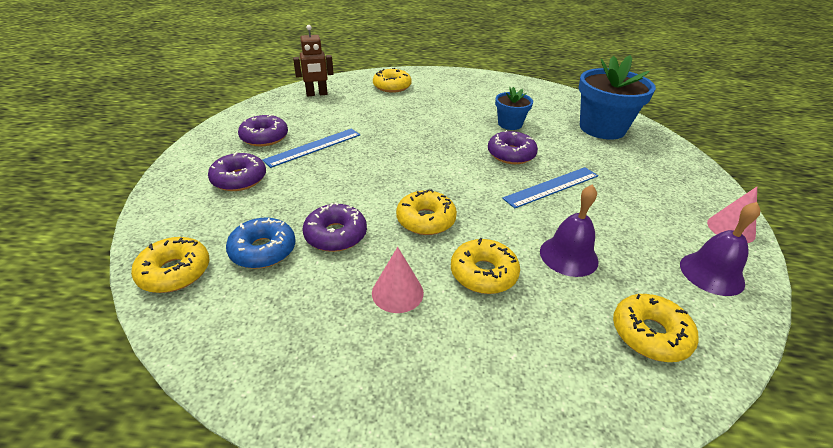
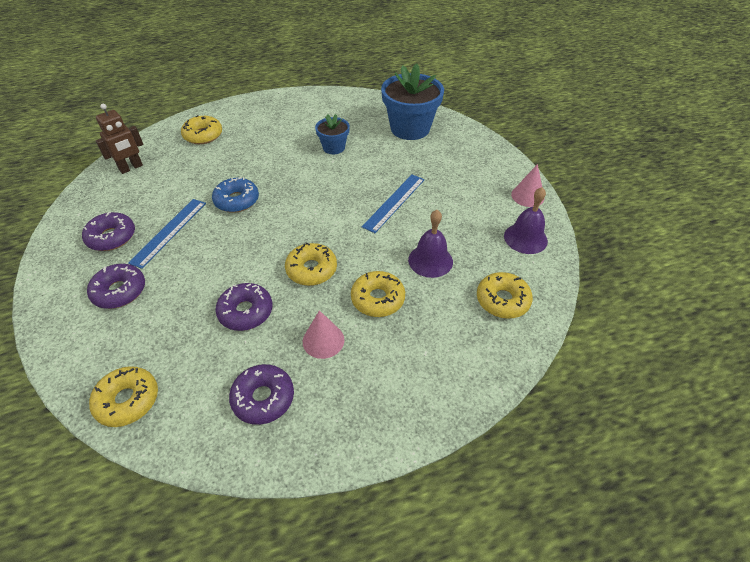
camera: 25 degrees left, 10 degrees up
(263, 250) = (192, 350): blue donut -> blue donut (237, 200)
(511, 154) = (349, 180): purple donut -> purple donut (263, 398)

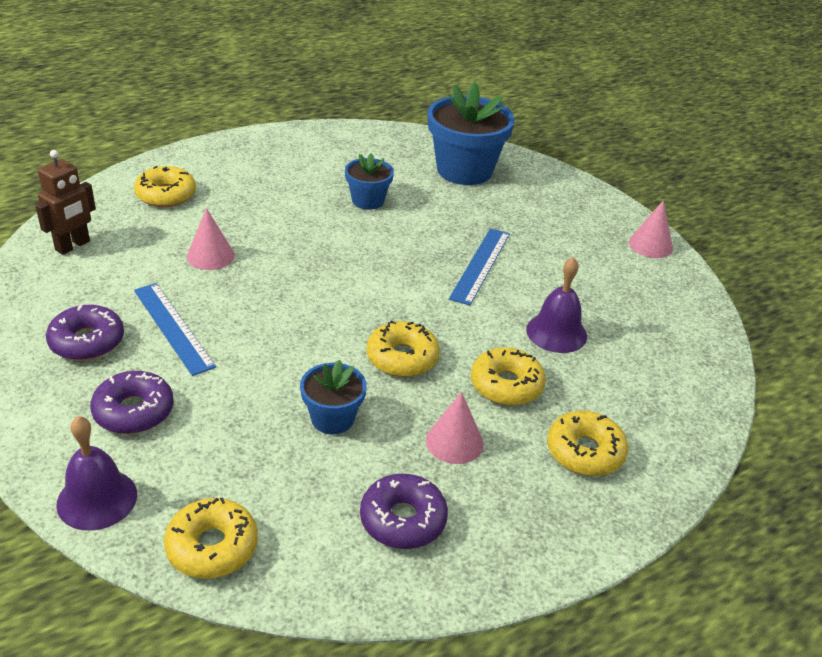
camera: 15 degrees left, 10 degrees down
(169, 232) = (173, 327): blue ruler -> blue ruler turned 45 degrees counterclockwise
(214, 181) = (210, 256): none -> pink cone
(237, 200) = (256, 279): blue donut -> none
(246, 312) = (332, 418): purple donut -> blue flower pot
(502, 300) = (665, 371): yellow donut -> yellow donut (585, 452)
(525, 238) = (666, 296): purple bell -> purple bell (97, 499)

